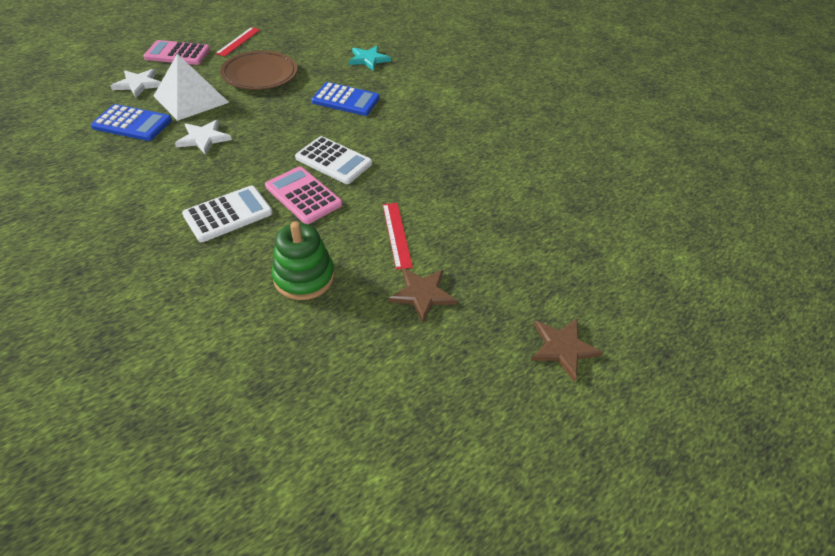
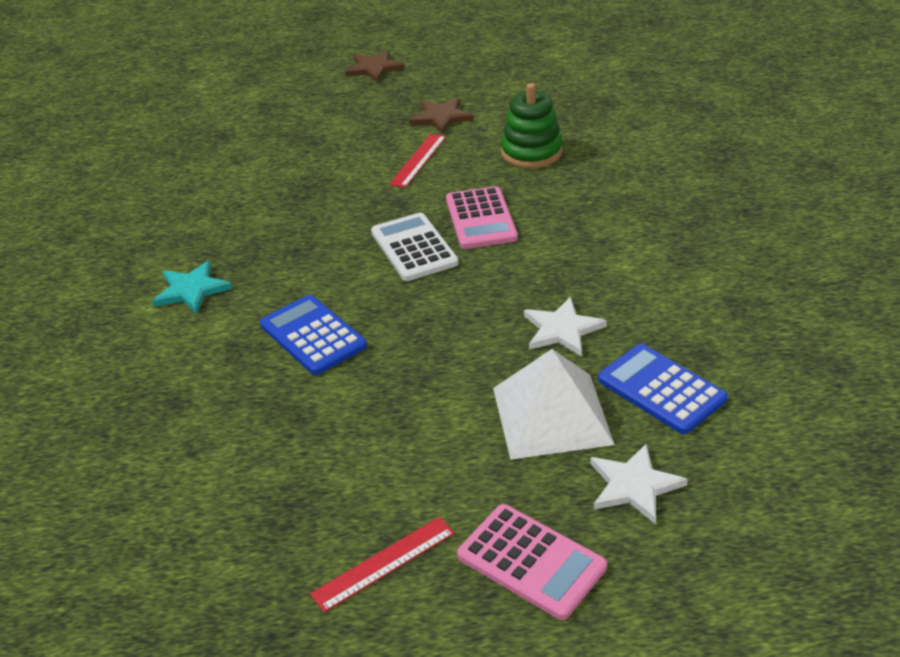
camera: 140 degrees left, 10 degrees down
(228, 214) = (575, 222): white calculator -> none
(260, 75) = (405, 438): brown plate -> none
(368, 59) = (187, 415): turquoise star -> turquoise star (191, 290)

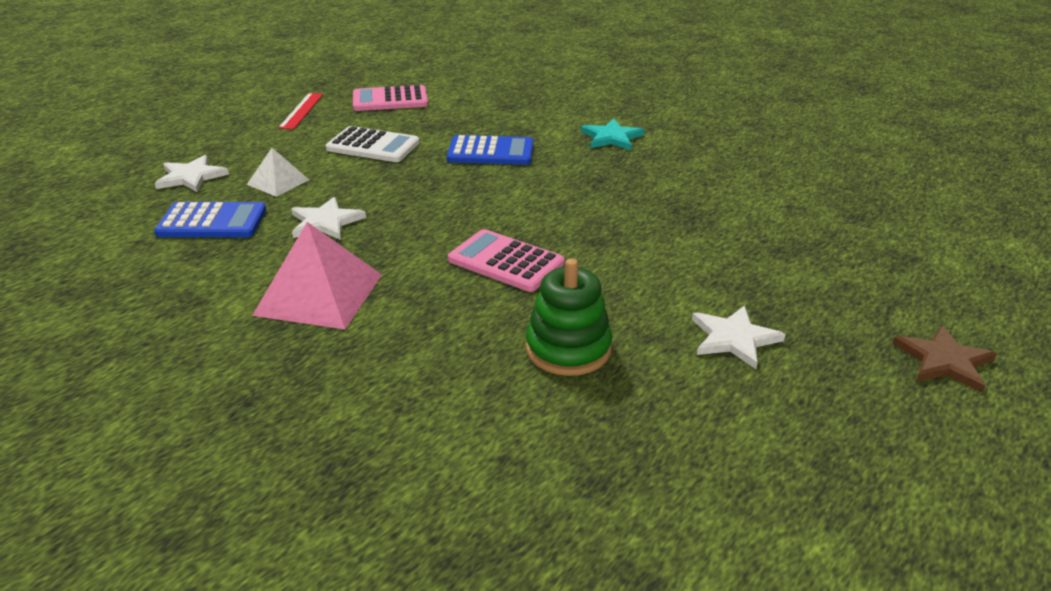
camera: 130 degrees right, 5 degrees down
(414, 248) = (520, 218): white calculator -> white calculator (373, 146)
(418, 160) = (656, 282): red ruler -> none
(441, 117) = (734, 338): brown star -> white star
(531, 561) = (225, 136): pink calculator -> pink calculator (390, 100)
(551, 415) = (278, 182): white pyramid -> white pyramid, size x0.56
(636, 260) = (319, 294): none -> pink pyramid

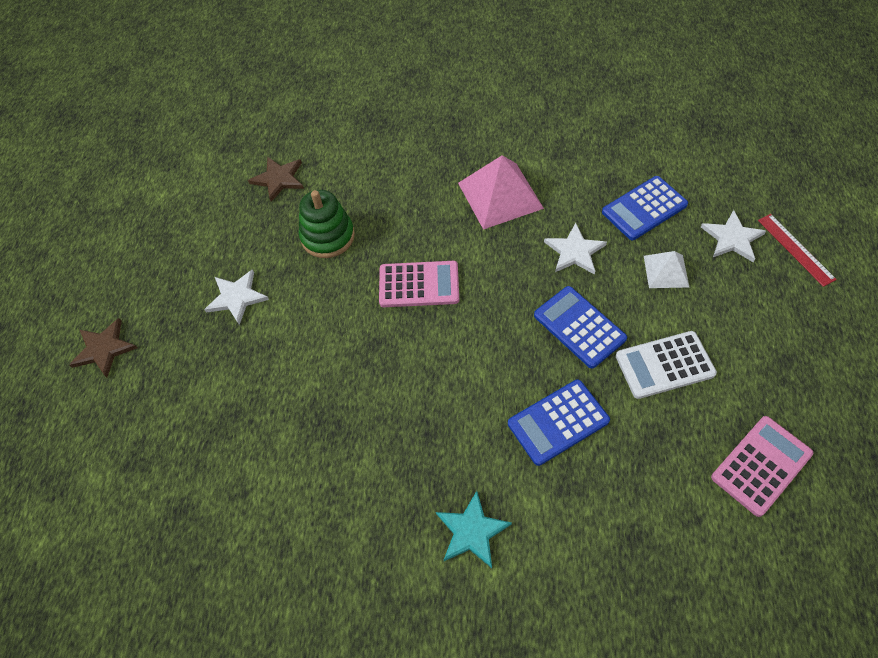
camera: 150 degrees right, 25 degrees up
(301, 111) = (806, 383): red ruler -> red ruler (795, 249)
(401, 182) = (579, 327): none -> blue calculator
(582, 462) = (278, 179): none -> brown star

